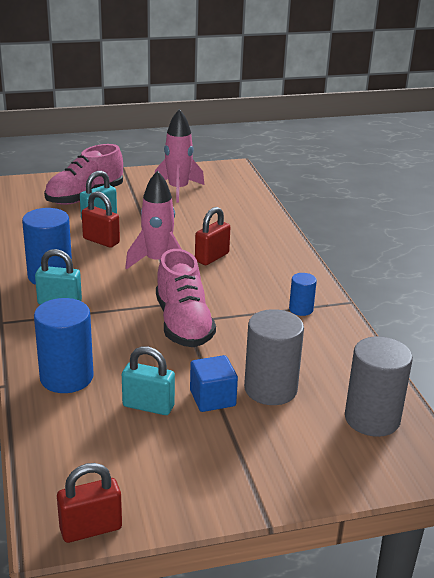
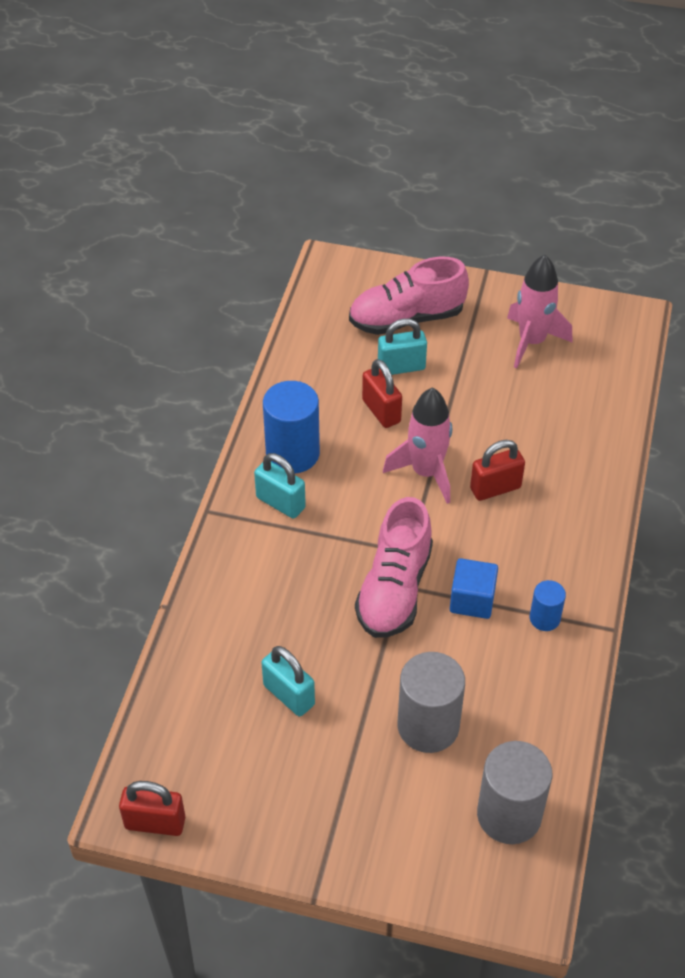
camera: 30 degrees right, 20 degrees up
(66, 377) = (230, 620): blue cylinder -> none
(212, 398) = (359, 712): blue cube -> blue cube (472, 600)

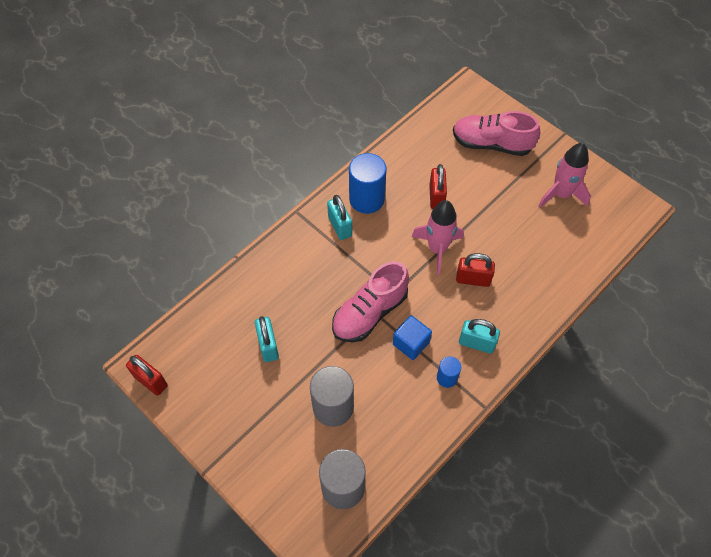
camera: 30 degrees right, 10 degrees up
(401, 367) = (467, 174): turquoise padlock -> turquoise padlock (476, 343)

